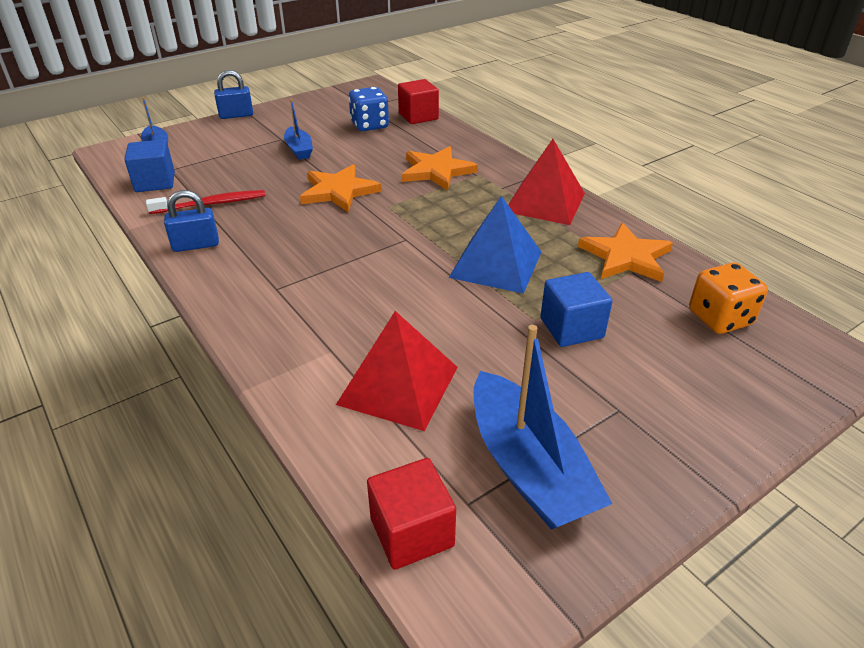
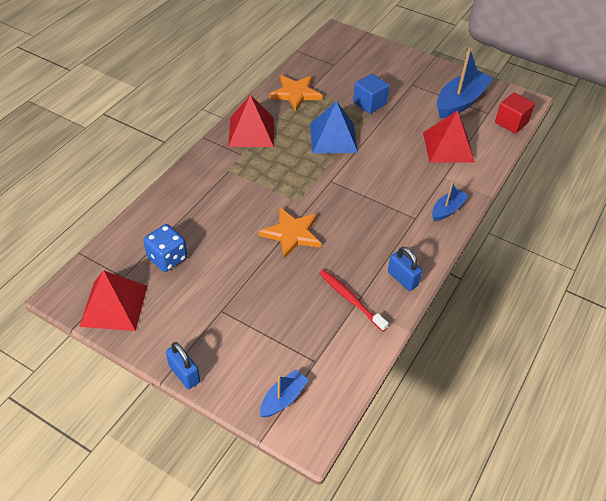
camera: 115 degrees left, 10 degrees up
(155, 182) = (341, 357): blue cube -> none
(299, 149) = (237, 287): blue boat -> blue boat (447, 209)
(337, 100) = (114, 305): none -> red pyramid
(418, 116) = (135, 232): red cube -> none
(436, 171) = (234, 191): orange star -> none
(719, 318) = (330, 62): orange dice -> none

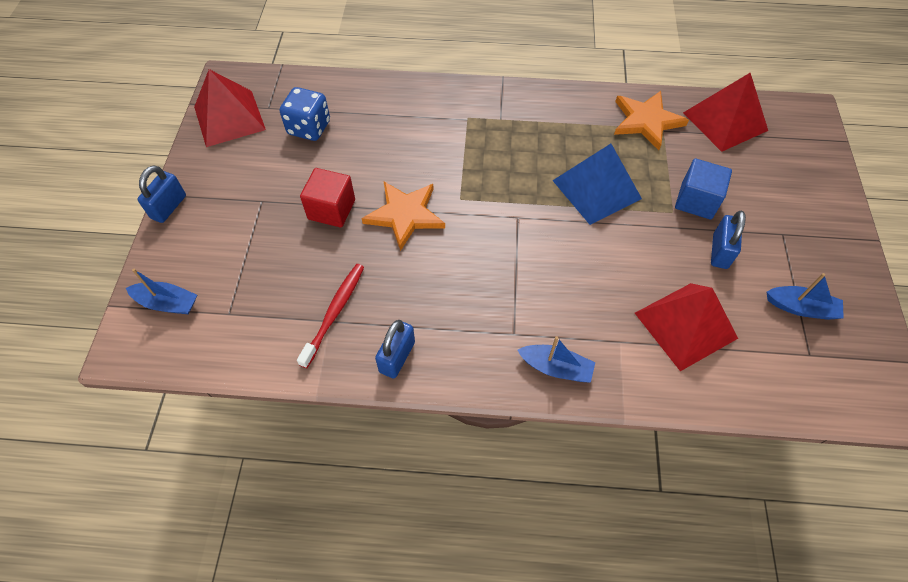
camera: 65 degrees right, 10 degrees up
(251, 132) = (544, 111): red pyramid -> red pyramid (725, 121)
(409, 111) = (720, 251): none -> blue padlock
(460, 102) = (800, 308): blue boat -> blue boat, size x0.54
(511, 122) = (816, 395): red cube -> red cube (331, 209)

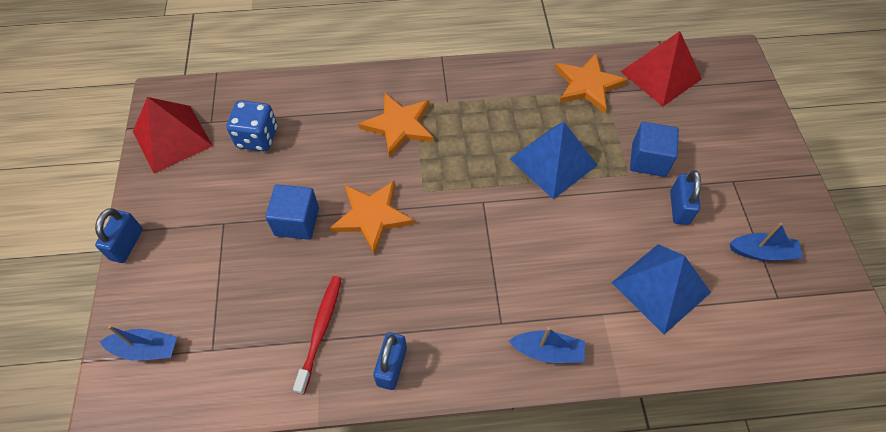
camera: 10 degrees left, 0 degrees up
(331, 209) = (297, 221): red cube -> blue cube
(448, 135) = (399, 125): none -> orange star
(685, 325) = (660, 287): red pyramid -> blue pyramid

